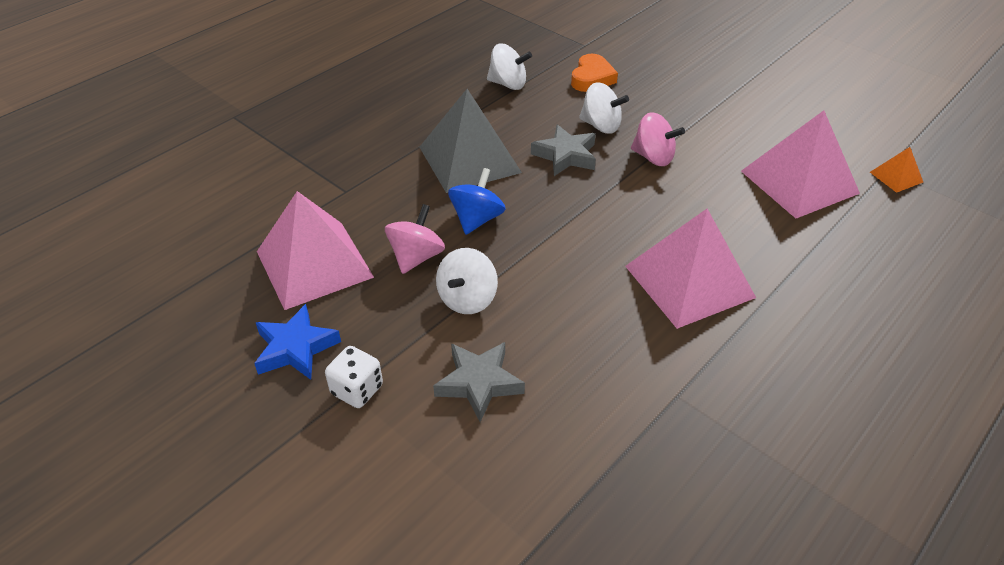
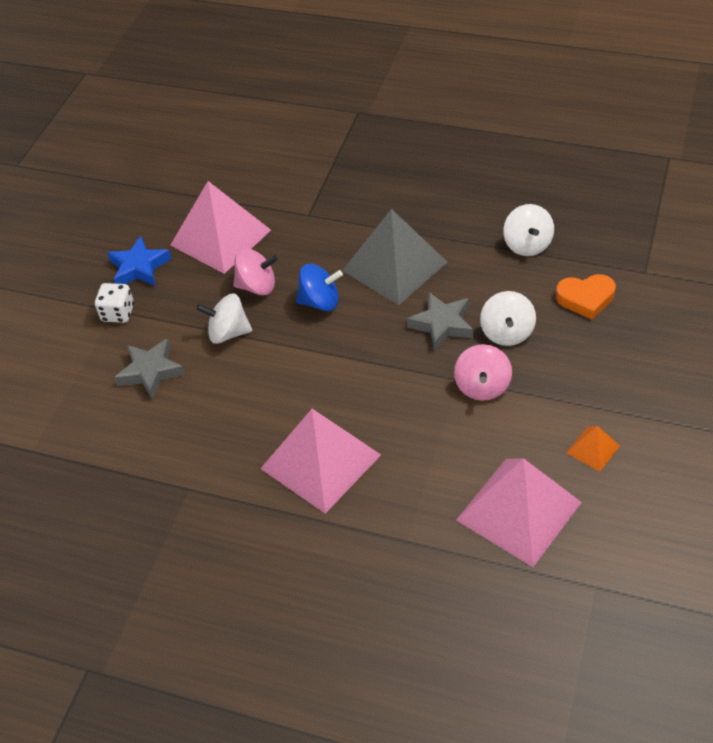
camera: 70 degrees right, 5 degrees up
(896, 177) = (586, 596): orange pyramid -> orange pyramid (593, 449)

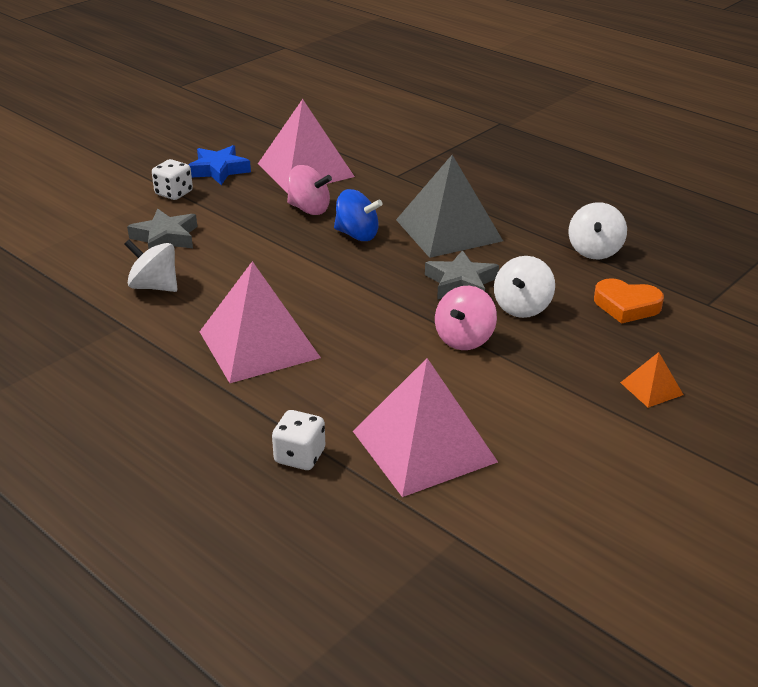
camera: 20 degrees right, 15 degrees down
(228, 333) = (256, 232): white spinning top -> white spinning top (154, 286)
(432, 563) = (300, 456): none -> white dice
(593, 449) = (544, 423): orange pyramid -> orange pyramid (651, 388)

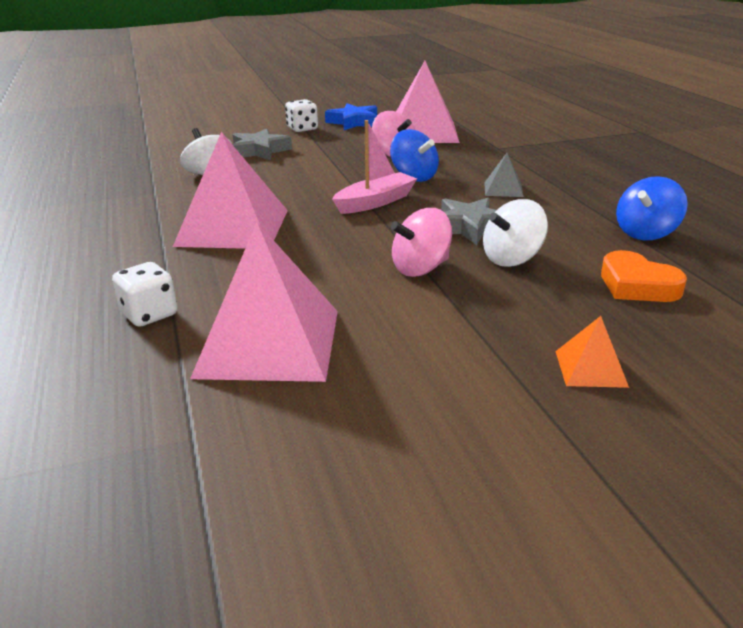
camera: 30 degrees right, 5 degrees down
(354, 276) = (375, 202): none -> pink boat
(448, 230) = (503, 189): grey pyramid -> grey pyramid, size x0.44
(594, 250) = (646, 233): white spinning top -> blue spinning top

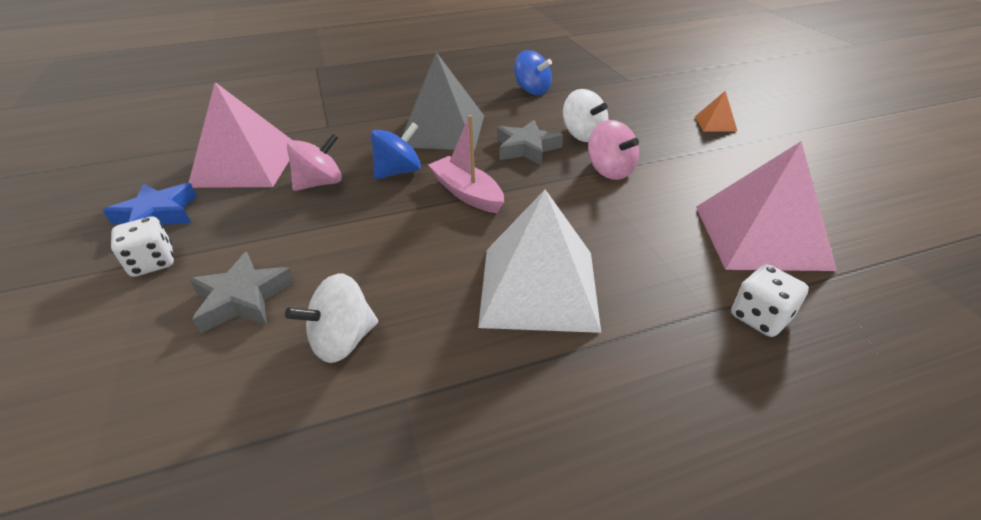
camera: 90 degrees left, 10 degrees up
(232, 227) = (539, 287): pink pyramid -> white pyramid
(503, 189) = (442, 130): grey pyramid -> grey pyramid, size x2.25
(637, 285) = (610, 102): orange heart -> none

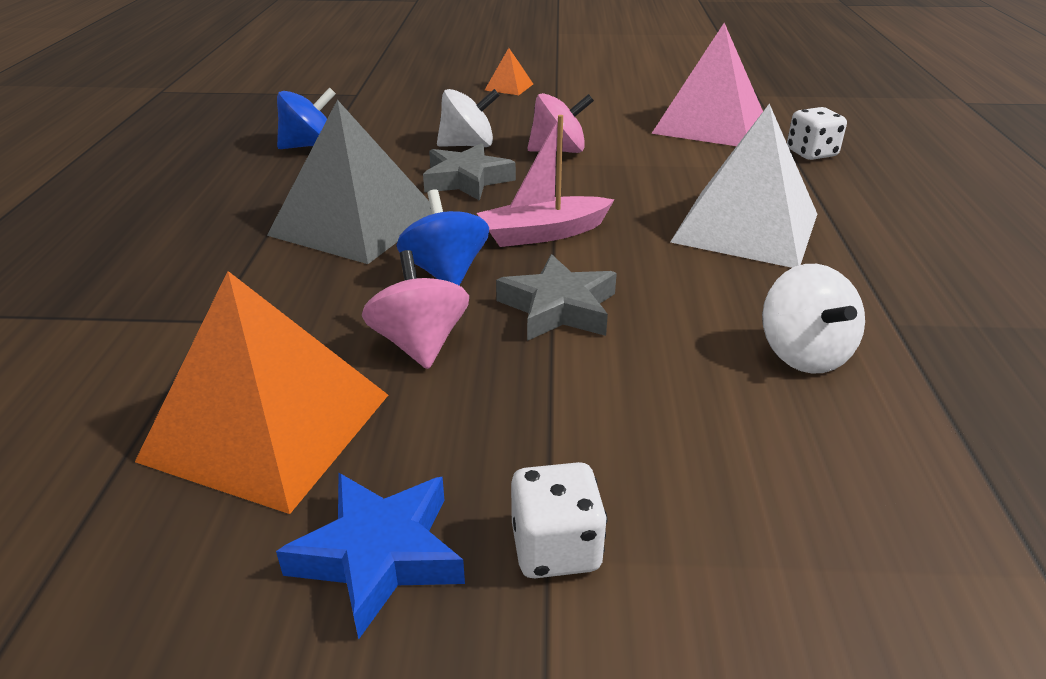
camera: 70 degrees left, 5 degrees down
(243, 298) = (699, 433): grey star -> grey star (558, 308)
(246, 164) = (267, 426): pink pyramid -> orange pyramid

